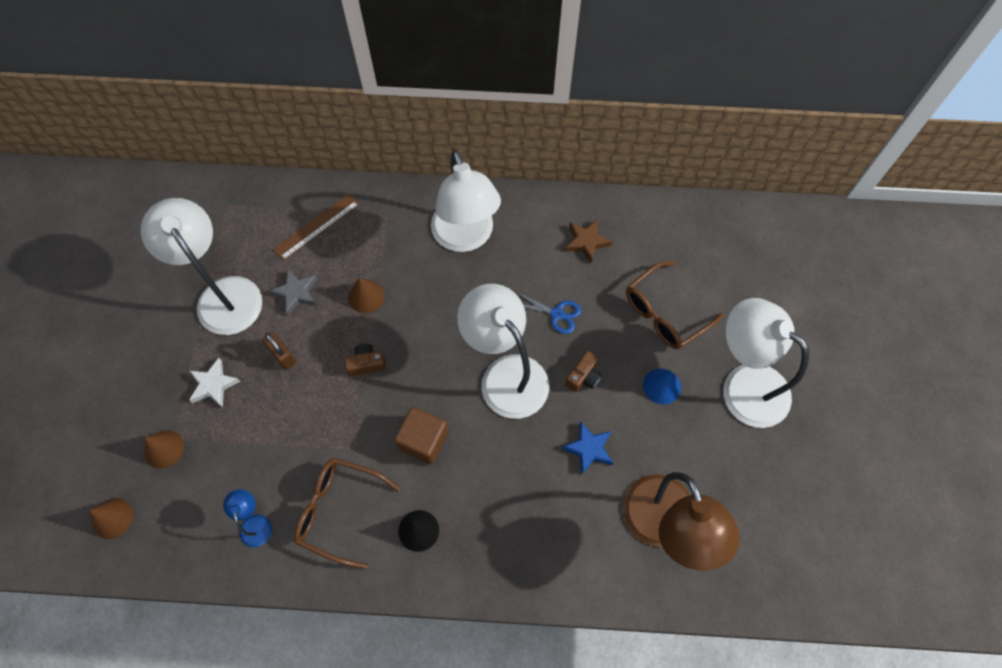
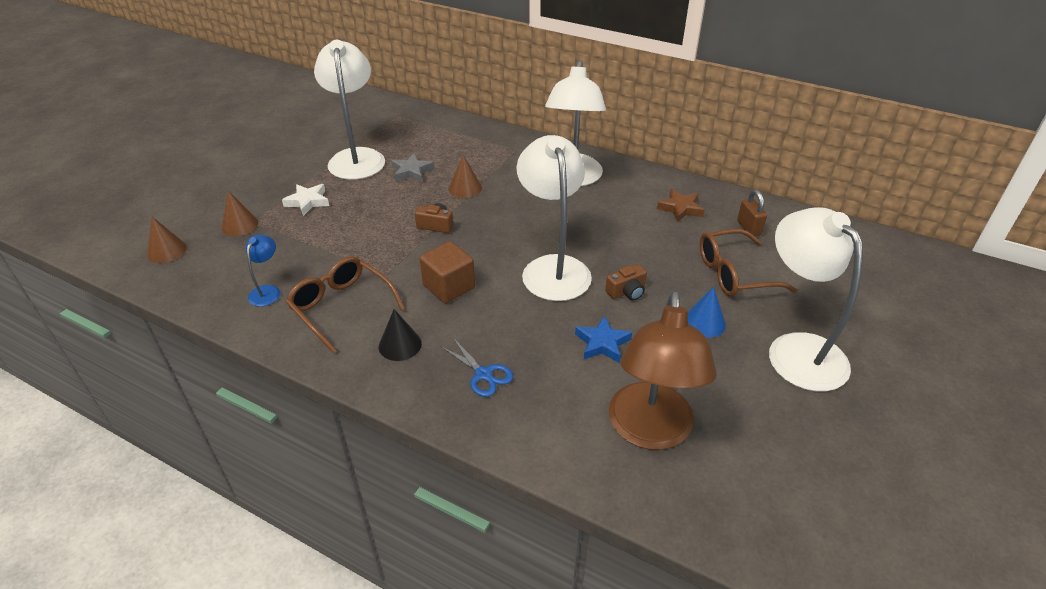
camera: 25 degrees right, 25 degrees down
(283, 356) = (373, 201): brown padlock -> brown padlock (748, 228)
(316, 226) = (455, 142): brown ruler -> none
(557, 314) = (625, 244): blue scissors -> blue scissors (483, 374)

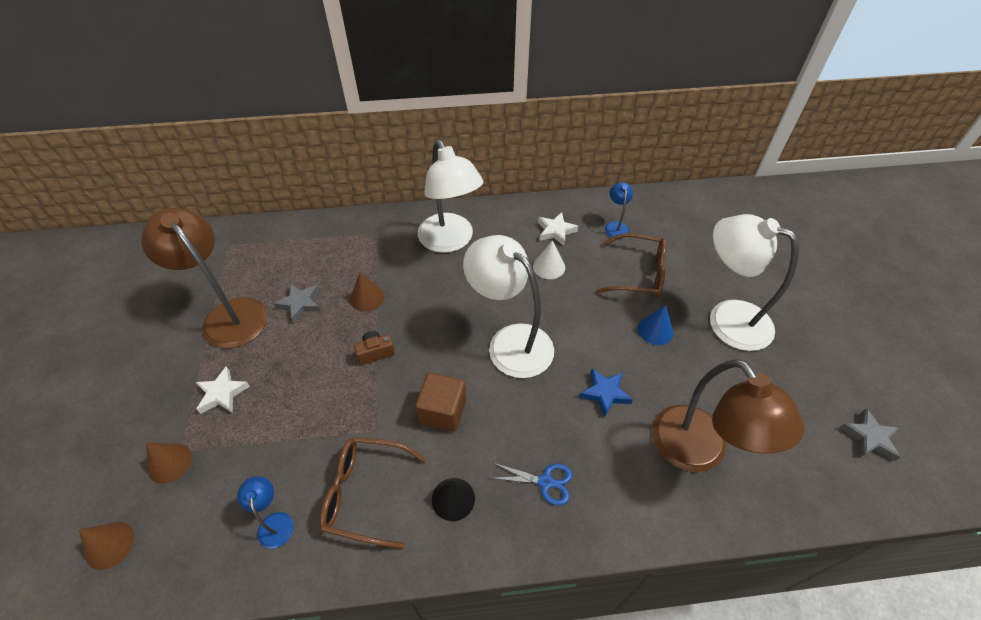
camera: 35 degrees left, 10 degrees up
(356, 157) = (228, 314): white lamp -> brown lamp
(627, 292) = (582, 333): brown camera -> none
(645, 231) = (549, 266): none -> white cone
(680, 208) = (556, 231): brown star -> white star
(734, 274) = (639, 274): brown glasses -> brown glasses turned 120 degrees counterclockwise
(748, 228) = (616, 226): brown padlock -> blue lamp
(867, 527) = (869, 437): none -> grey star

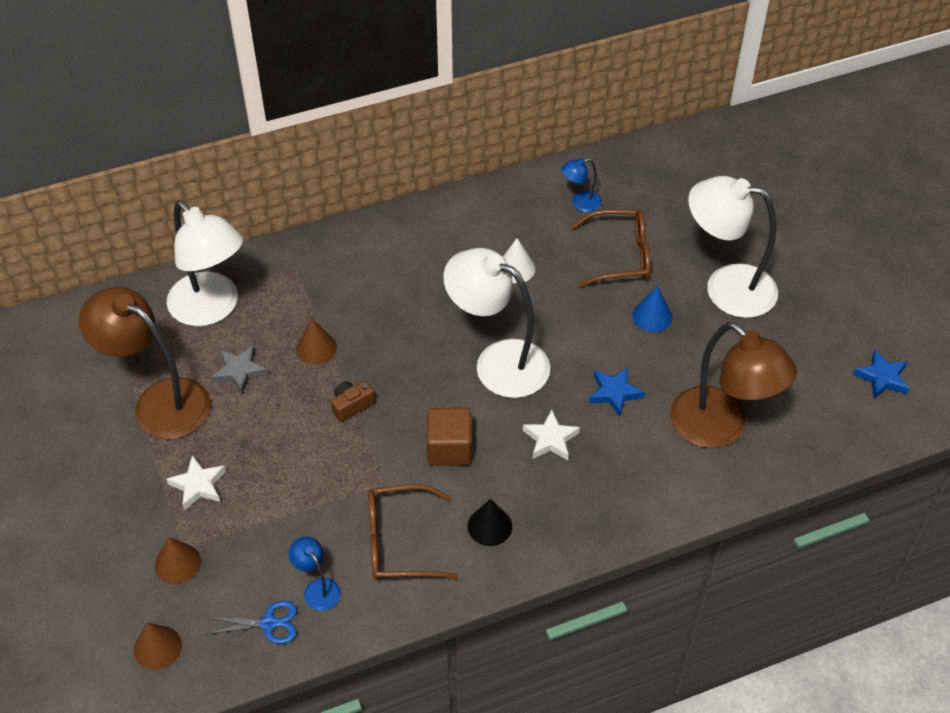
camera: 15 degrees left, 0 degrees up
(450, 241) = (389, 261): white lamp -> white lamp (212, 309)
(545, 482) = (576, 490): blue scissors -> blue scissors (269, 623)
(556, 231) = (511, 223): white star -> white star (550, 439)
(616, 226) = (580, 203): blue lamp -> blue lamp turned 90 degrees counterclockwise
(869, 437) = (882, 378): grey star -> blue star

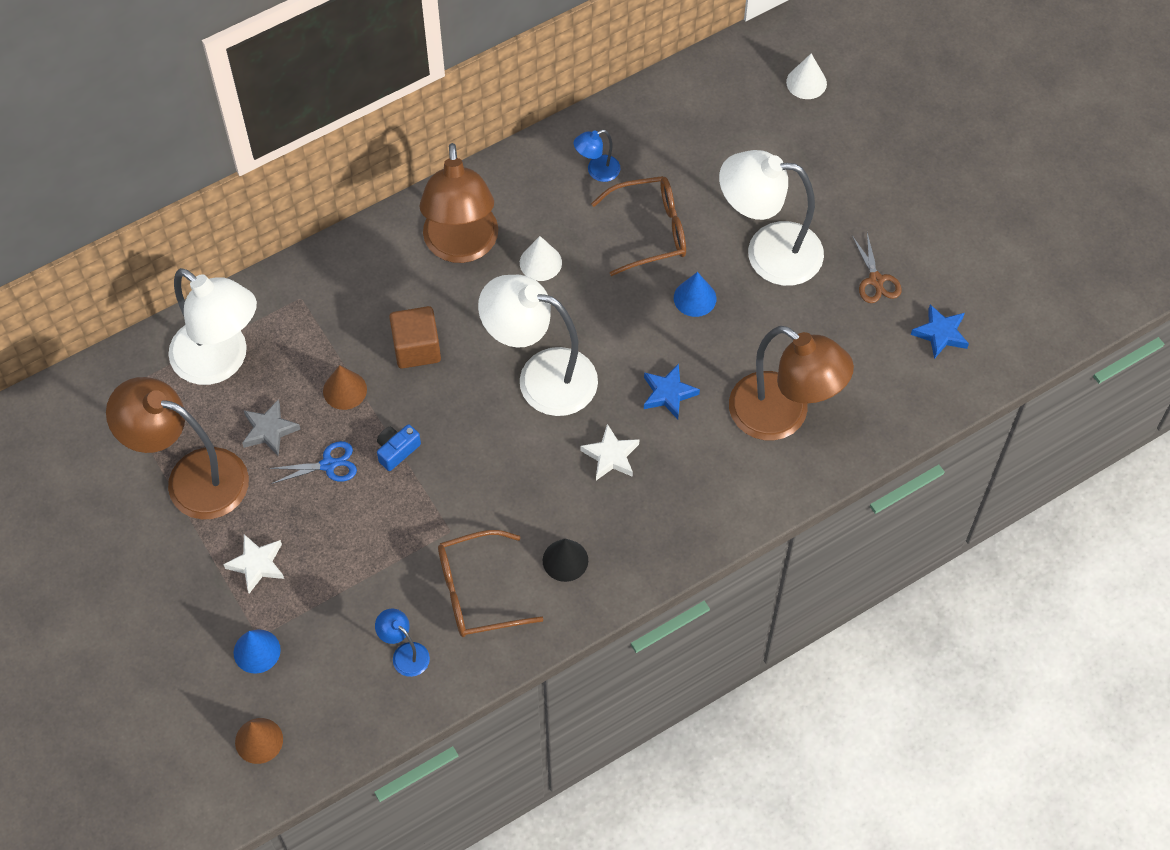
camera: 10 degrees left, 10 degrees up
(177, 563) = (257, 651): brown cone -> blue cone
(269, 623) = (364, 698): blue scissors -> blue scissors (328, 464)
(351, 405) = (397, 450): brown camera -> blue camera
(447, 246) = (461, 246): none -> brown lamp
(449, 449) = (509, 483): brown cube -> brown cube (416, 348)
(779, 158) = (806, 82): none -> white cone
(825, 324) = (876, 280): none -> brown scissors

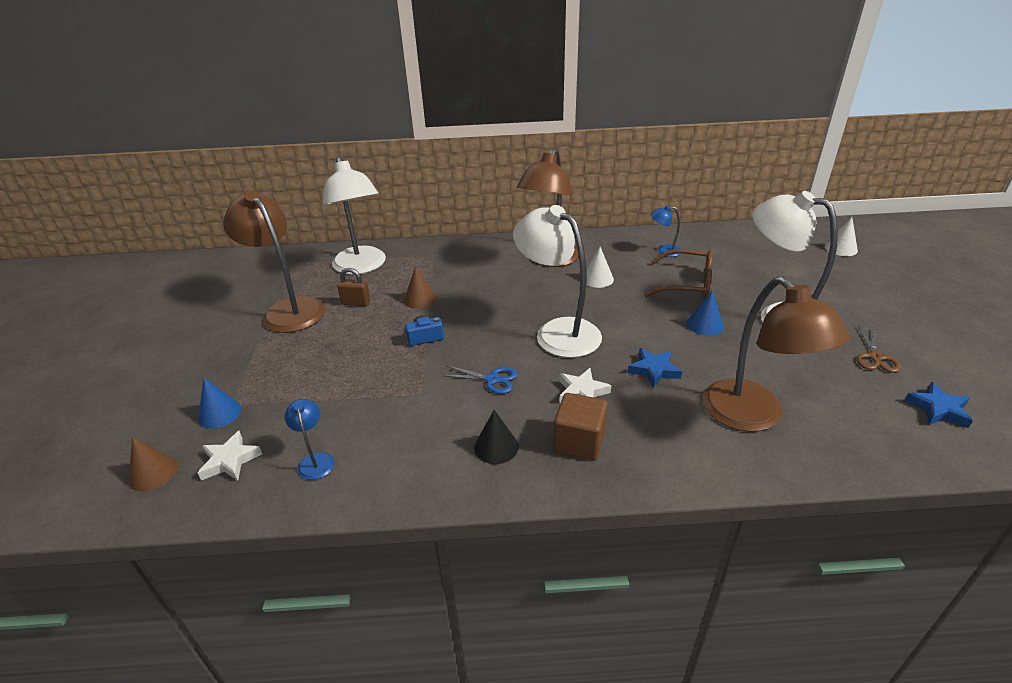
camera: 30 degrees right, 25 degrees down
(257, 564) = (275, 365): white star -> white star (230, 460)
(269, 430) = (356, 303): grey star -> brown padlock
(328, 464) = (374, 330): blue scissors -> blue scissors (492, 379)
(416, 348) = (483, 294): brown cube -> brown cube (579, 441)
(476, 592) = (407, 440): brown glasses -> none

